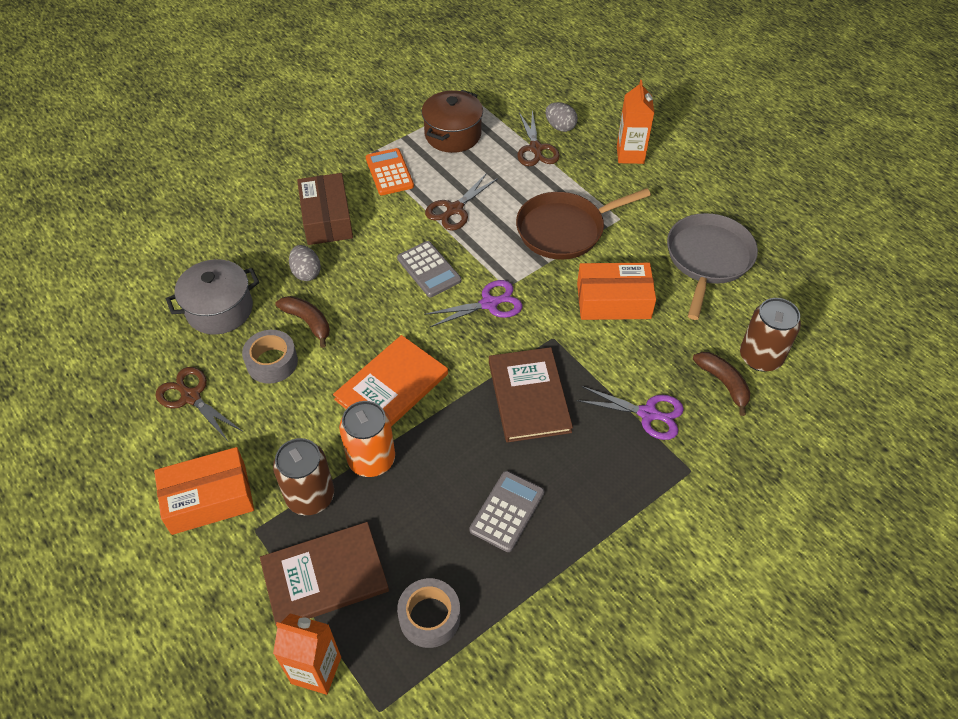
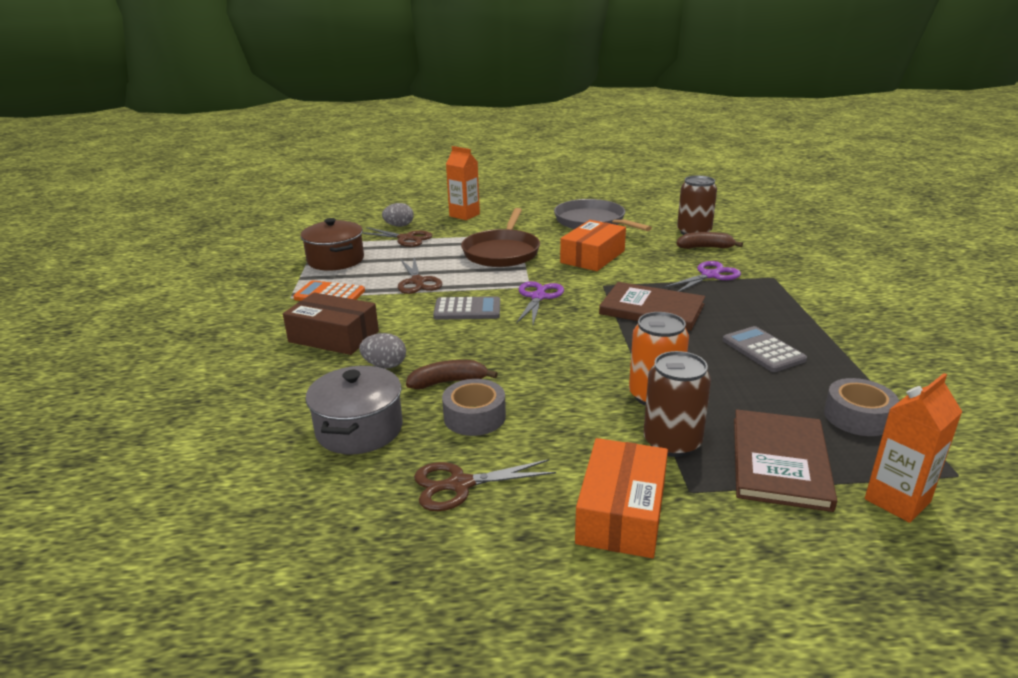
camera: 55 degrees left, 25 degrees down
(391, 386) = (579, 362): orange book -> none

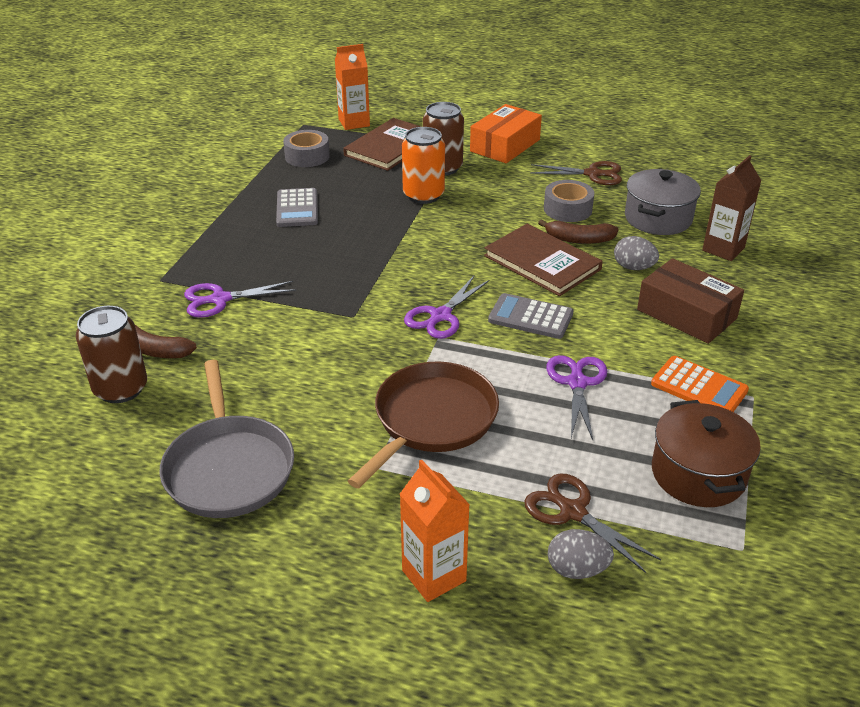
camera: 160 degrees left, 10 degrees up
(283, 406) = (723, 249): none -> brown carton
(418, 282) = (577, 382): brown scissors -> purple scissors
(592, 257) = (316, 372): orange box -> none
(652, 309) = (338, 270): brown book -> brown book (542, 262)

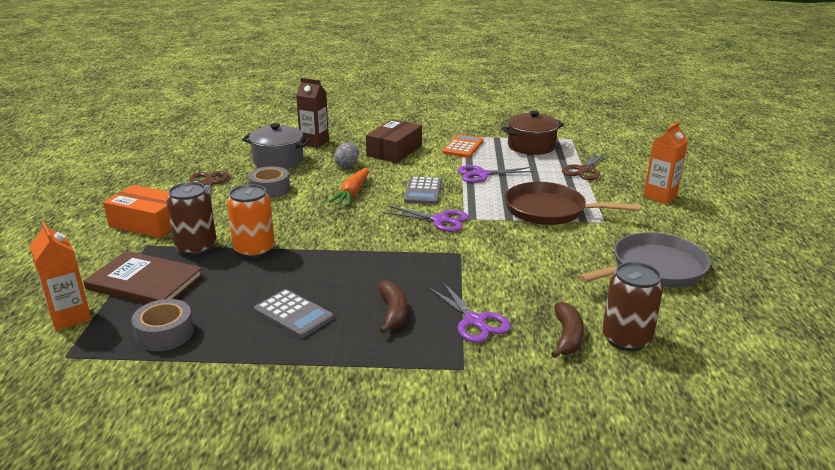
camera: 105 degrees left, 10 degrees down
(297, 208) = (293, 314): grey calculator -> grey calculator turned 60 degrees clockwise
(542, 262) = (352, 193): brown book -> orange carrot
(577, 569) = (619, 167): grey egg -> none
(579, 239) = (315, 183): brown banana -> brown banana (393, 312)

